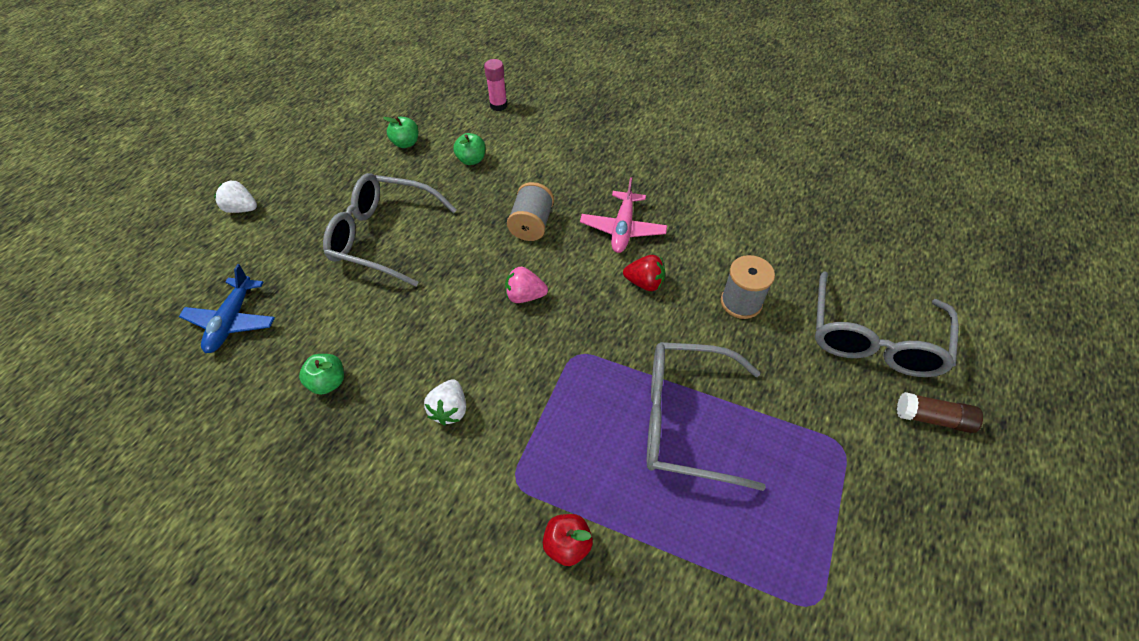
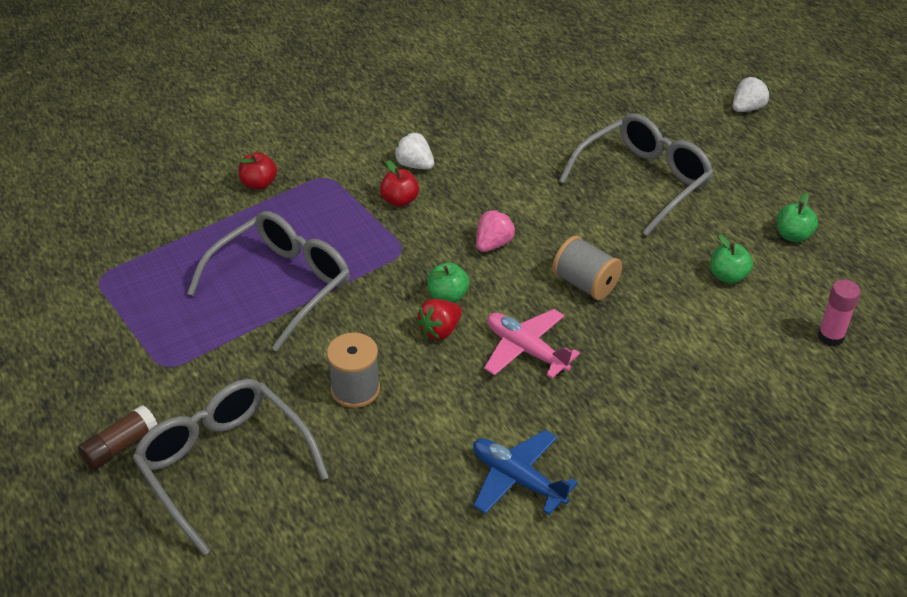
camera: 120 degrees right, 10 degrees down
(232, 321) = (600, 83): blue plane -> blue plane (518, 479)
(328, 382) = (495, 115): green apple -> green apple (448, 296)
(511, 392) = (400, 200): none -> red apple

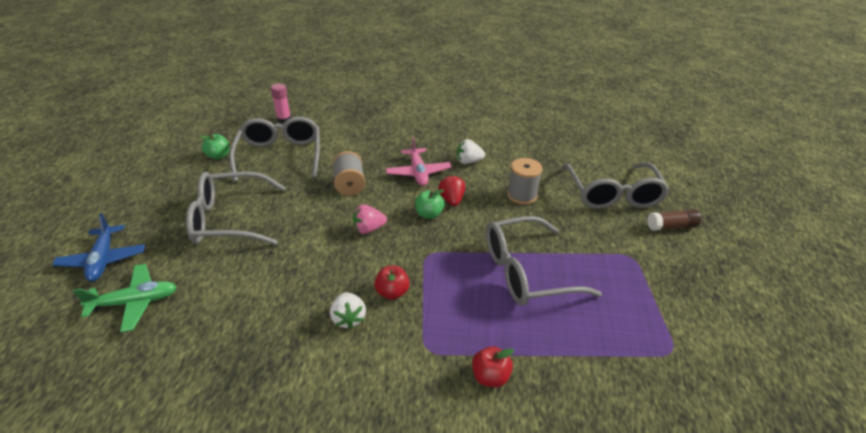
camera: 145 degrees left, 5 degrees down
(440, 330) = (451, 200): red strawberry -> red strawberry turned 90 degrees counterclockwise
(518, 479) = (476, 136): blue plane -> blue plane (103, 259)
(597, 95) = (135, 302): none -> green plane
(728, 276) = (280, 156): green apple -> grey glasses
(747, 108) = (82, 230): white strawberry -> white strawberry (468, 161)

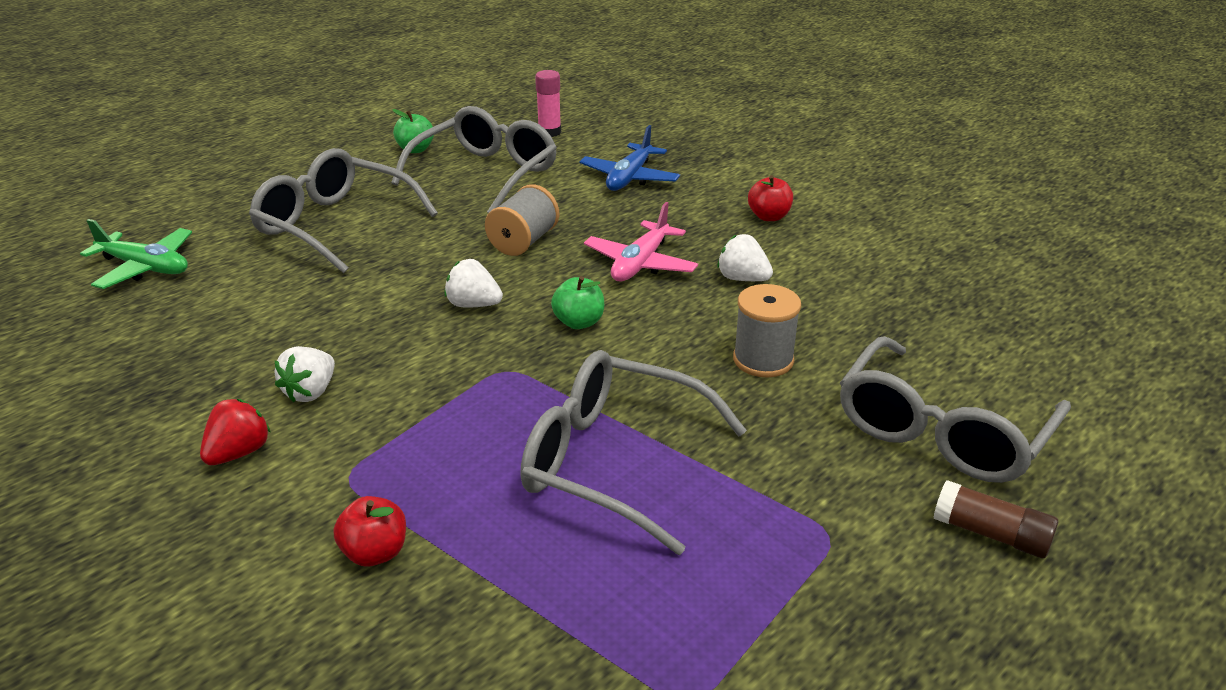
camera: 40 degrees right, 5 degrees down
(103, 259) = (172, 214): blue plane -> blue plane (629, 178)
(368, 229) = (473, 305): pink strawberry -> white strawberry
(392, 292) = (398, 391): red apple -> red apple (769, 216)
(451, 200) = (639, 319): red strawberry -> red strawberry (239, 453)

